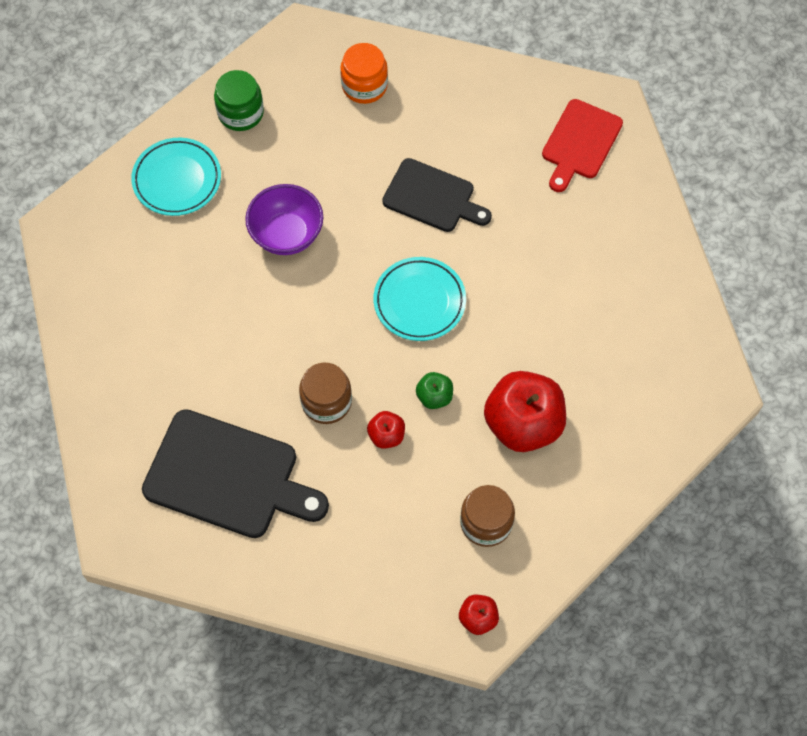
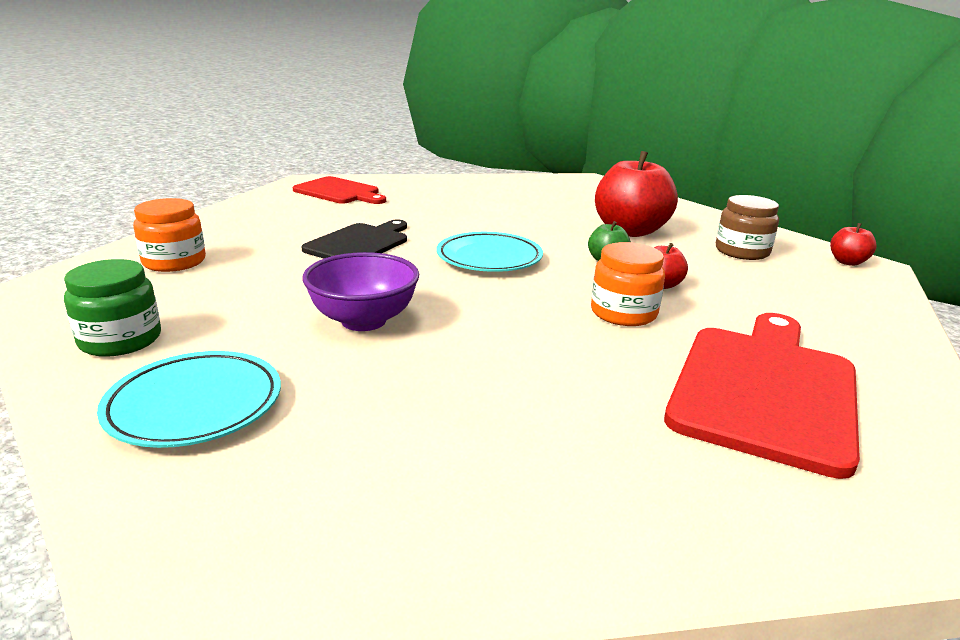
camera: 85 degrees left, 40 degrees down
(228, 476) = (765, 389): black cutting board -> red cutting board
(326, 402) = (623, 313): brown jar -> orange jar

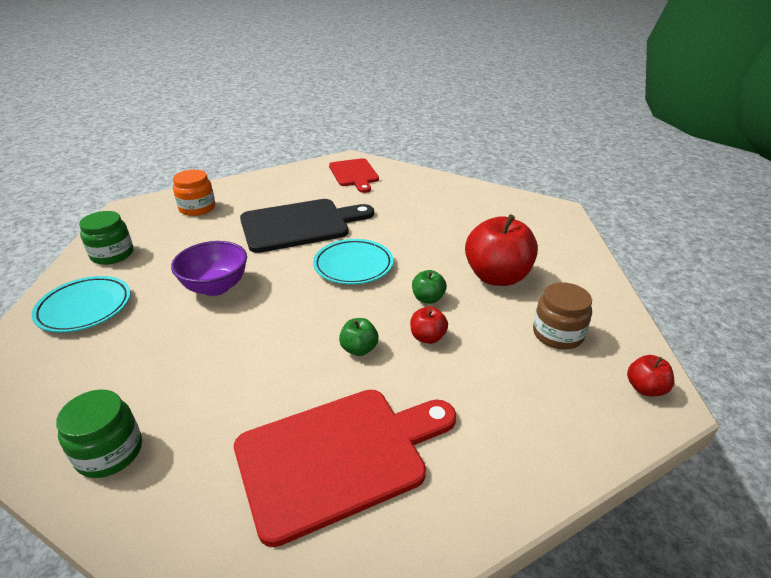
camera: 40 degrees right, 10 degrees up
(359, 243) = (300, 225): black cutting board -> black cutting board, size x1.56
(551, 510) = (109, 452): none -> green jar
(623, 313) = (359, 349): orange jar -> green apple

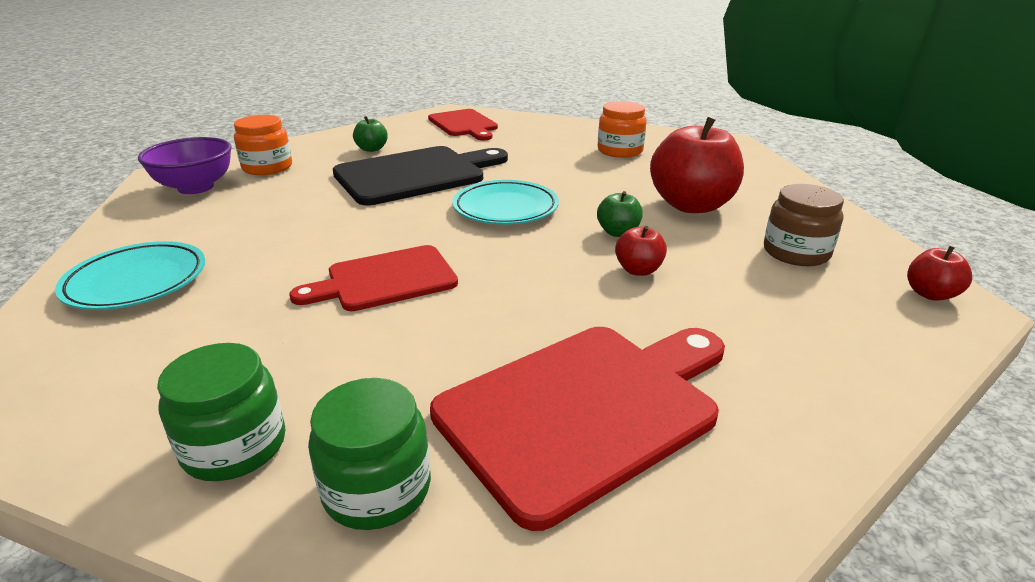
camera: 10 degrees left, 5 degrees down
(112, 254) = (160, 222): green jar -> green jar (377, 488)
(216, 287) = (326, 244): purple bowl -> purple bowl (196, 187)
(245, 325) = (385, 280): none -> red cutting board
(359, 349) = (555, 290): green apple -> green apple (372, 149)
(465, 213) = (620, 151): none -> orange jar

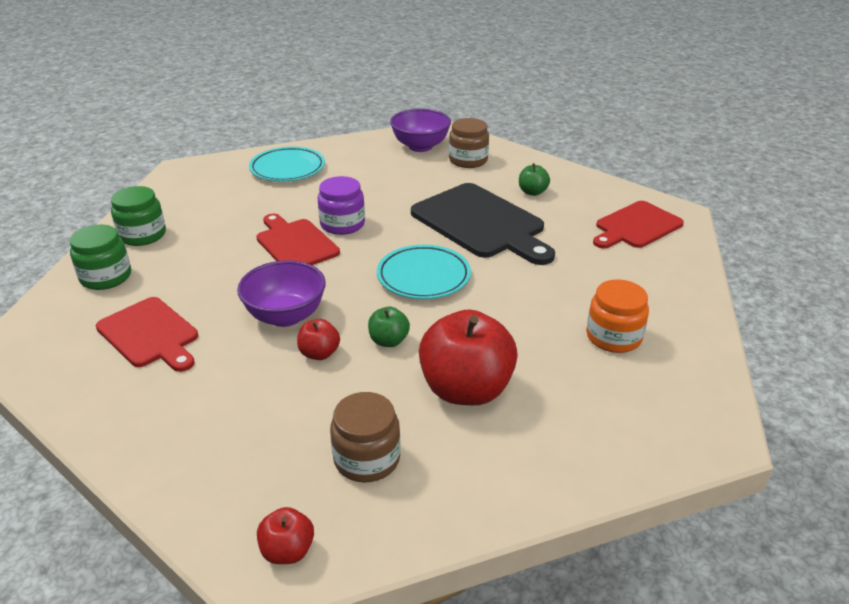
camera: 80 degrees right, 5 degrees up
(267, 167) = (468, 160): orange jar -> brown jar
(358, 245) = (342, 224): none -> purple jar
(561, 289) = (286, 316): none -> purple bowl
(585, 409) = (150, 334): red cutting board -> red cutting board, size x0.64

